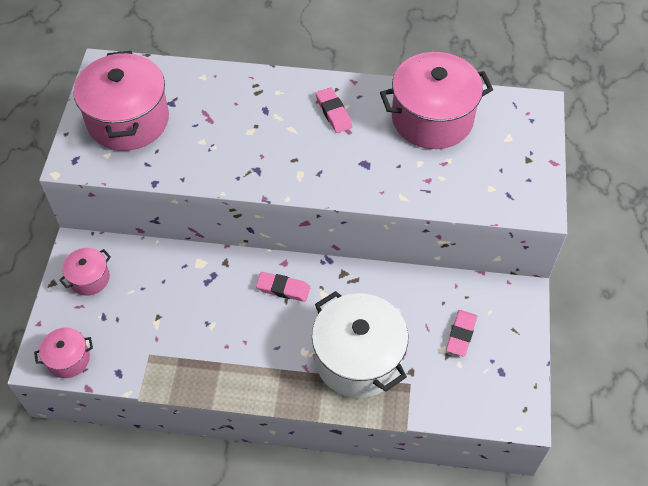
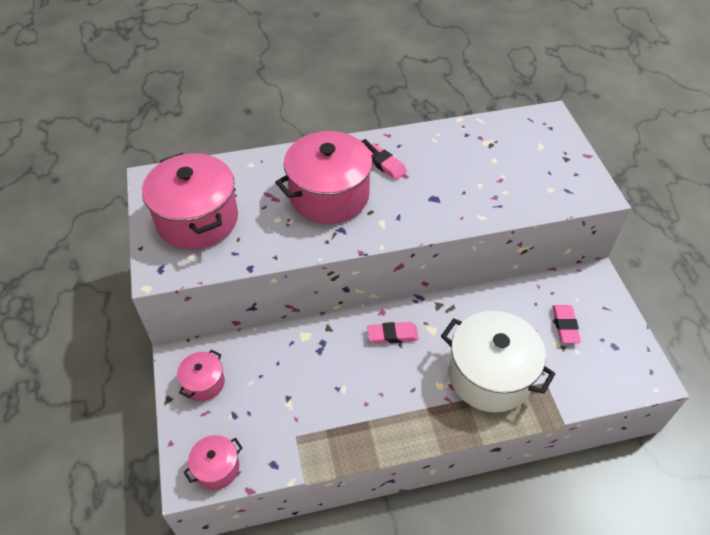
camera: 20 degrees left, 5 degrees down
(432, 118) = (470, 147): pink pot -> pink pot (329, 196)

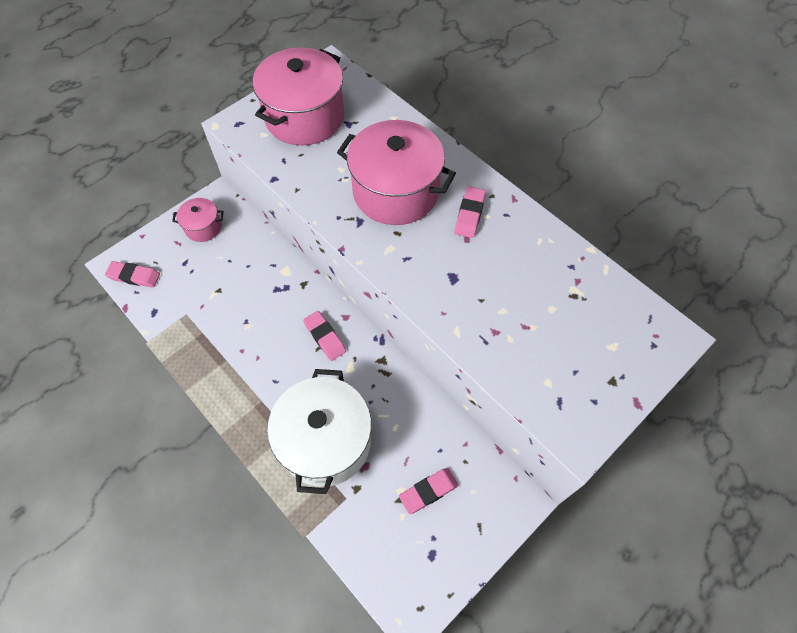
camera: 60 degrees right, 10 degrees up
(217, 468) = (134, 276): pink pot -> pink eraser

